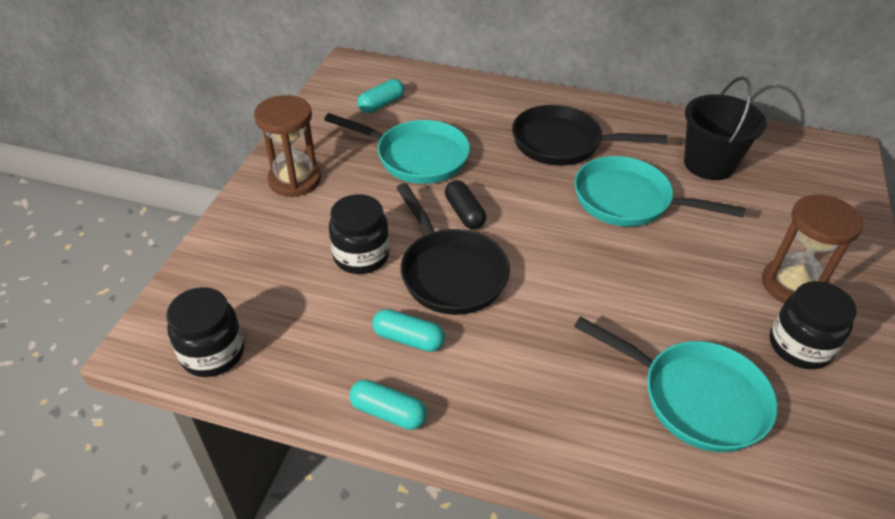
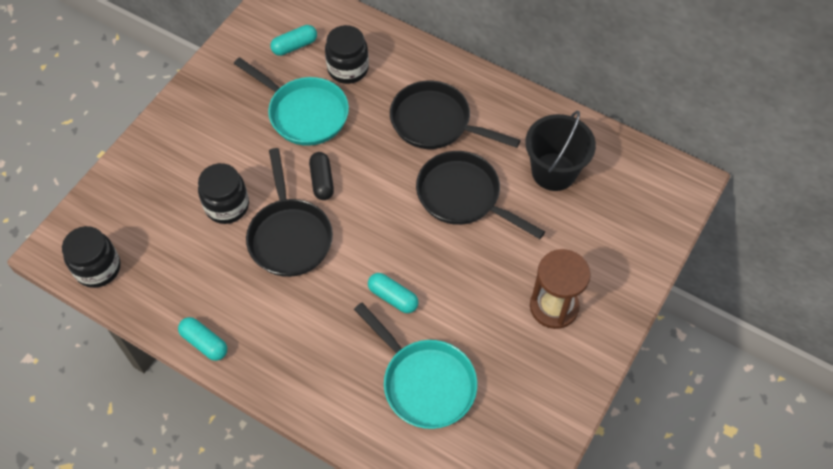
camera: 15 degrees right, 15 degrees up
(295, 180) = (197, 118): brown hourglass -> none
(408, 339) = (238, 287): turquoise capsule -> turquoise capsule (393, 297)
(628, 200) = (463, 196): turquoise pan -> black pan
(800, 346) = (527, 360): black jar -> black jar (348, 69)

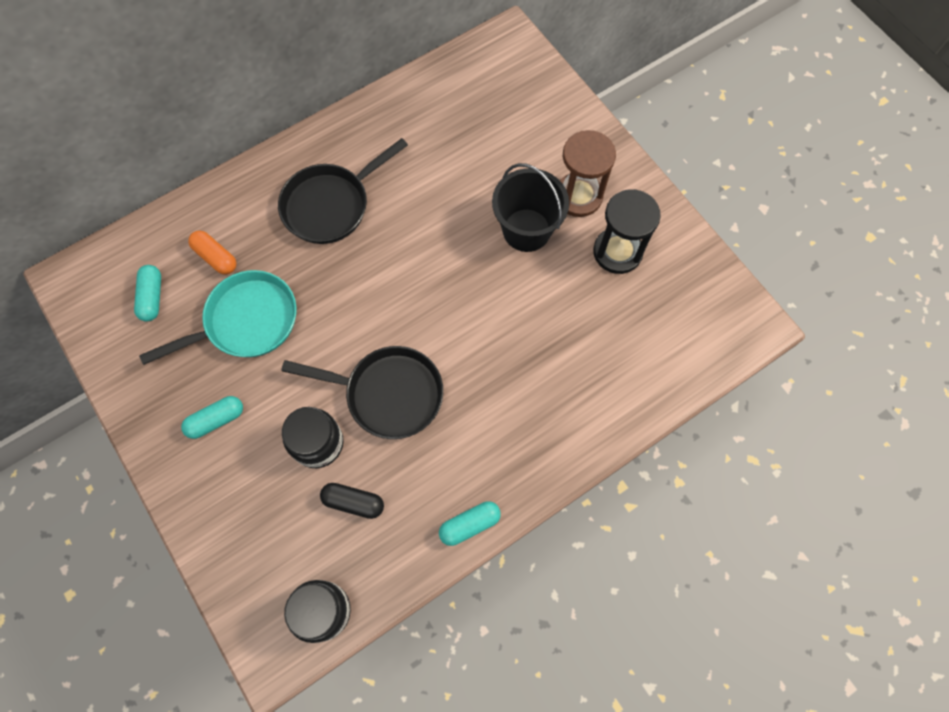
camera: 65 degrees left, 10 degrees up
(322, 181) = (340, 337): black capsule -> black capsule (353, 502)
(348, 69) = (216, 257): black jar -> orange capsule
(393, 297) = (504, 325): turquoise capsule -> turquoise capsule (216, 420)
(424, 383) = (604, 335): turquoise pan -> none
(463, 196) = (427, 218): black pan -> none
(514, 362) = (617, 252): none -> black hourglass
(554, 172) = (442, 132): black bucket -> black bucket (526, 230)

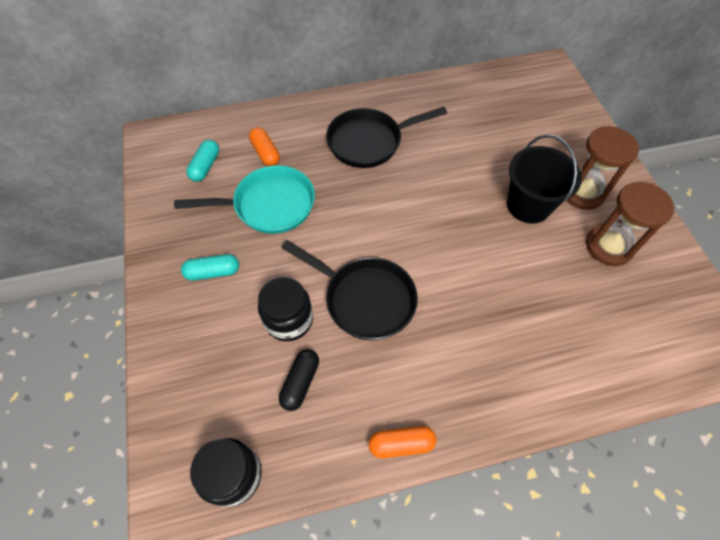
camera: 20 degrees right, 10 degrees down
(353, 502) = (300, 382): black capsule -> black capsule turned 75 degrees clockwise
(469, 524) = (401, 444): turquoise capsule -> orange capsule
(617, 252) = (608, 246): black hourglass -> brown hourglass

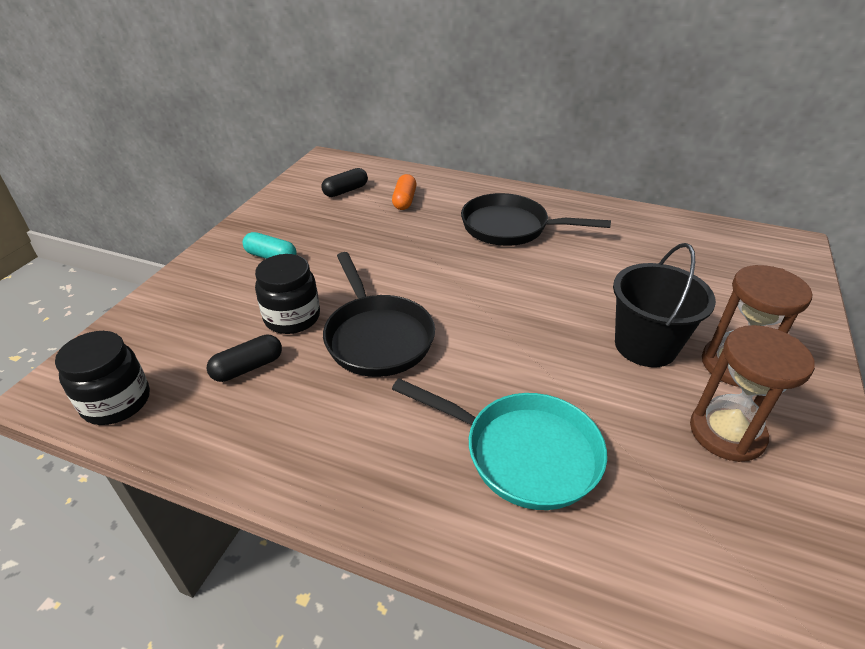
camera: 35 degrees right, 20 degrees down
(205, 166) = (345, 191): turquoise capsule -> black capsule
(269, 205) = (367, 234): turquoise pan -> turquoise pan (523, 453)
(401, 444) = (279, 473): orange capsule -> none

